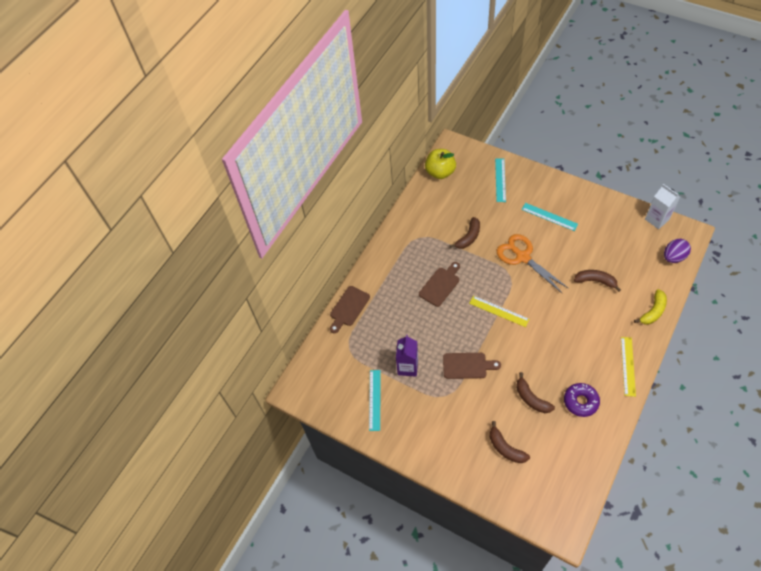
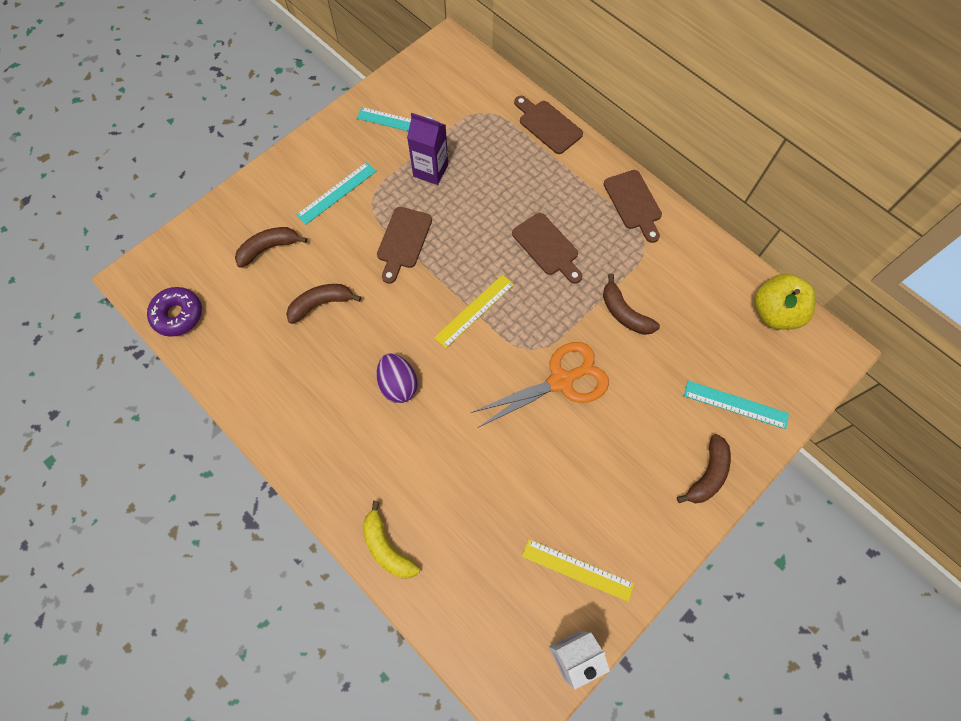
camera: 100 degrees right, 10 degrees up
(393, 248) = (634, 203): none -> brown cutting board
(549, 216) = (632, 456): turquoise ruler -> turquoise ruler (337, 193)
(580, 401) = (287, 367): purple donut -> purple donut (178, 315)
(595, 281) = (477, 478): brown banana -> brown banana (707, 474)
(628, 366) = (311, 459): yellow ruler -> yellow ruler (577, 570)
(673, 257) = (479, 643): purple egg -> purple egg (398, 384)

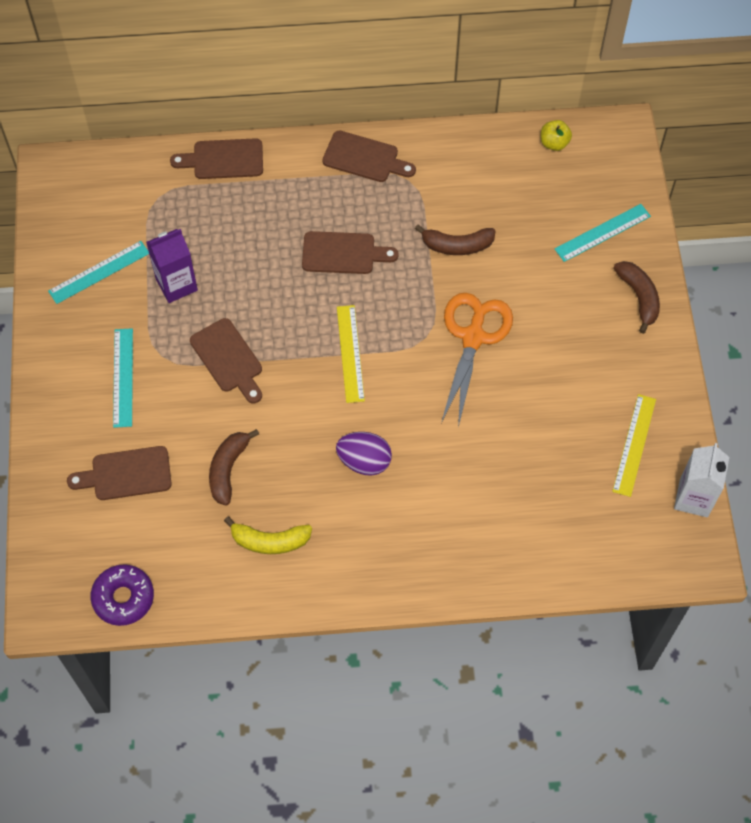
camera: 50 degrees left, 5 degrees down
(269, 248) = (126, 474): brown banana -> brown cutting board
(387, 547) = (499, 570): yellow banana -> yellow banana (270, 541)
(577, 570) = (634, 445): yellow ruler -> yellow ruler turned 45 degrees counterclockwise
(774, 312) = (554, 143): yellow apple -> yellow apple, size x0.54

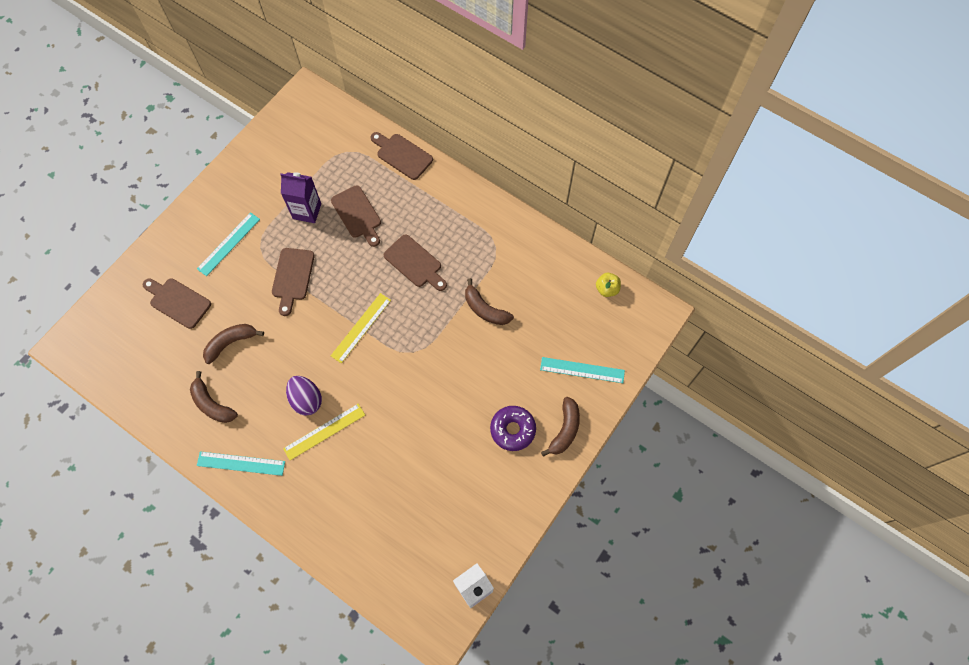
camera: 40 degrees right, 5 degrees up
(99, 272) = (274, 172): turquoise ruler -> turquoise ruler (241, 463)
(123, 598) = (110, 372): purple donut -> purple donut (512, 430)
(270, 541) = (212, 404): yellow banana -> brown banana
(364, 158) = (483, 213): brown cutting board -> brown cutting board (357, 214)
(473, 337) = (440, 374): orange scissors -> none
(634, 445) = (470, 522): yellow ruler -> yellow ruler (324, 431)

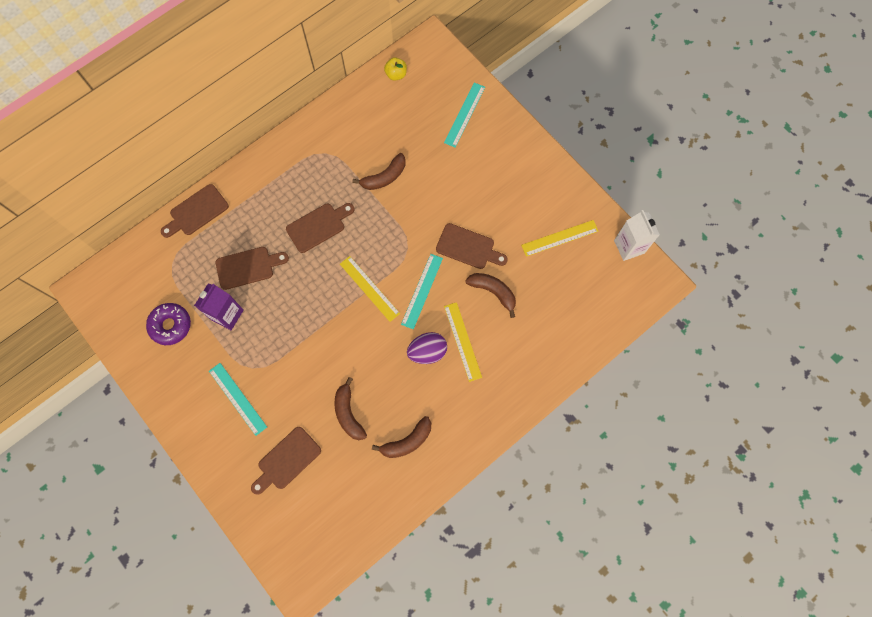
camera: 75 degrees left, 5 degrees up
(241, 463) = (473, 423): turquoise ruler -> turquoise ruler (422, 291)
(292, 277) = (296, 342): brown cutting board -> brown cutting board (468, 247)
(464, 506) = (559, 238): none -> yellow ruler
(512, 430) = (503, 183): purple donut -> purple donut (170, 325)
(565, 430) = (513, 142): brown banana -> brown banana (493, 292)

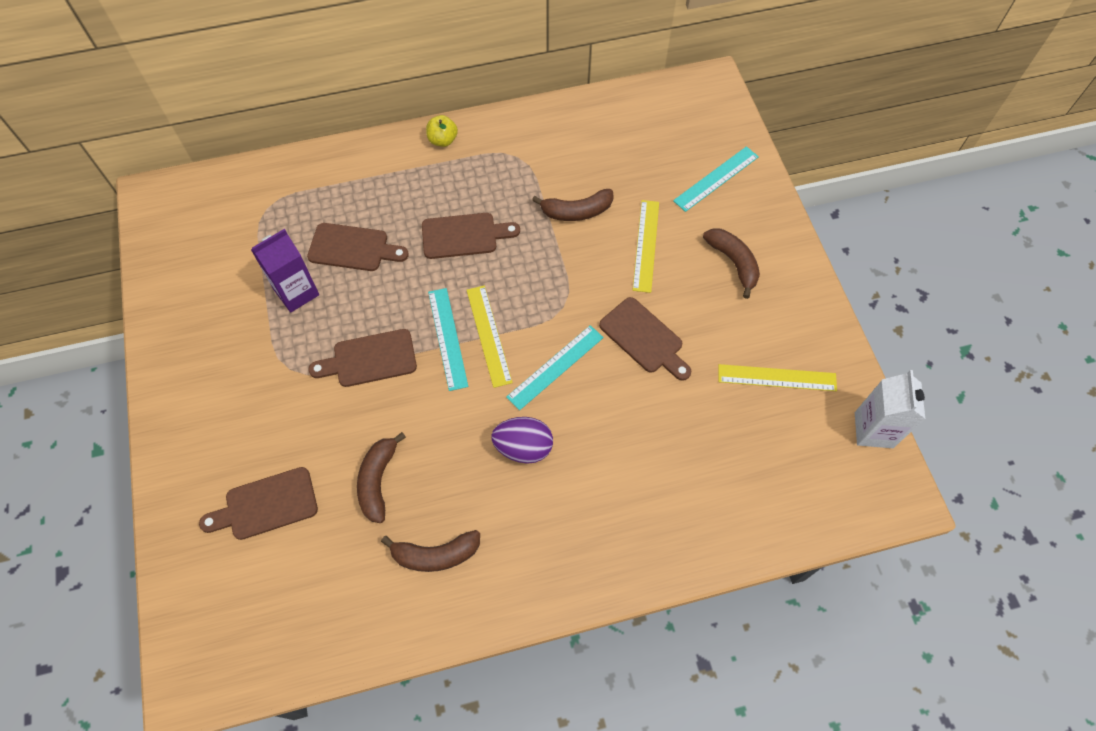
camera: 25 degrees right, 10 degrees down
(170, 325) = (223, 276): purple donut -> none
(196, 212) = (329, 162): brown cutting board -> brown cutting board (370, 359)
(237, 398) = (250, 398): turquoise ruler -> turquoise ruler (447, 338)
(396, 74) = (650, 103): yellow apple -> yellow apple (443, 140)
(462, 341) = (578, 455): yellow ruler -> yellow ruler (646, 245)
(493, 292) = (651, 408): brown banana -> brown banana (733, 262)

